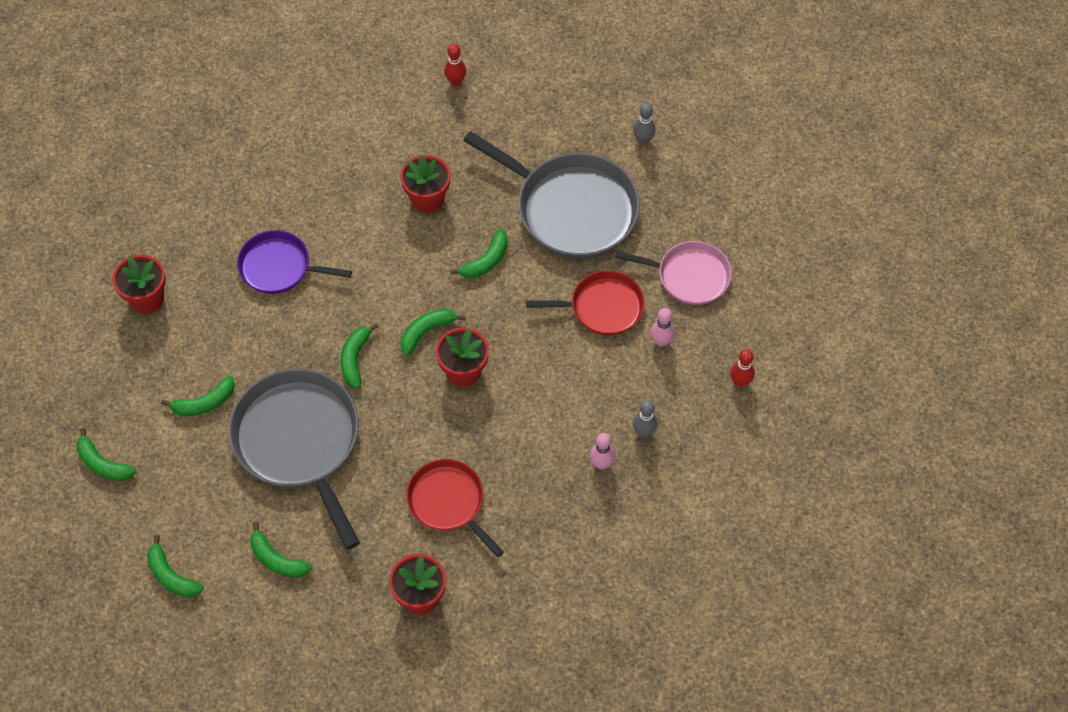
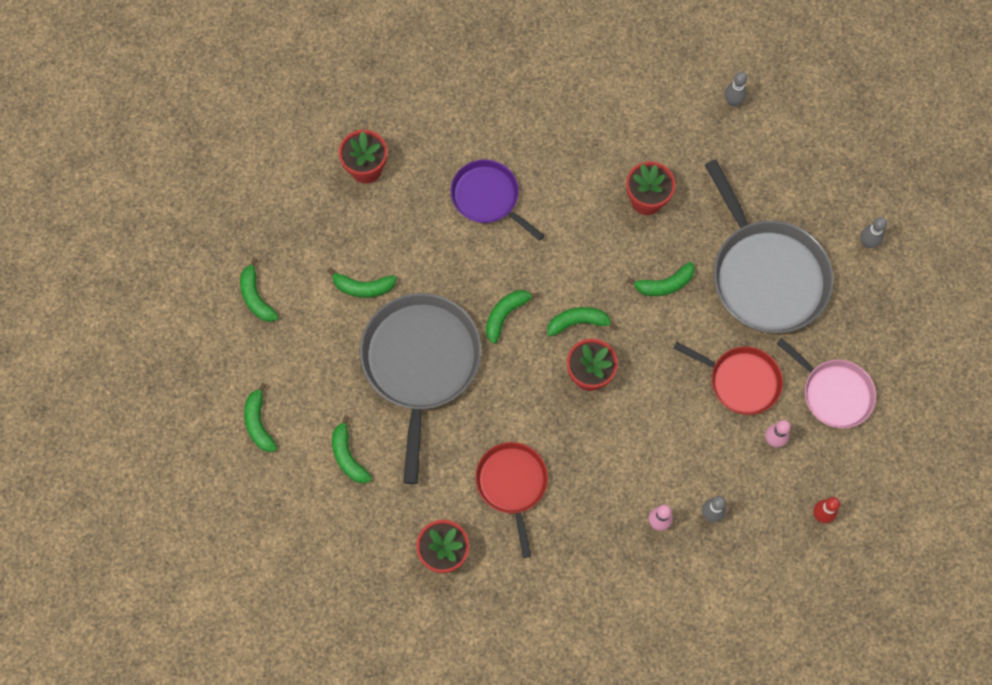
camera: 30 degrees right, 10 degrees up
(455, 81) = (733, 101): red bowling pin -> grey bowling pin

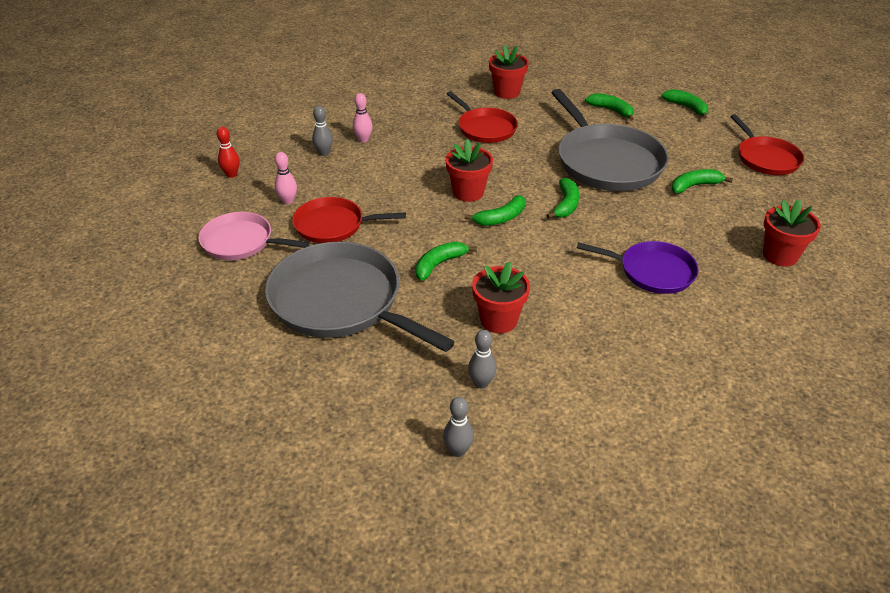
camera: 155 degrees right, 30 degrees down
(256, 297) = (766, 158): green banana -> red pan
(868, 242) = (235, 363): grey bowling pin -> grey bowling pin (481, 383)

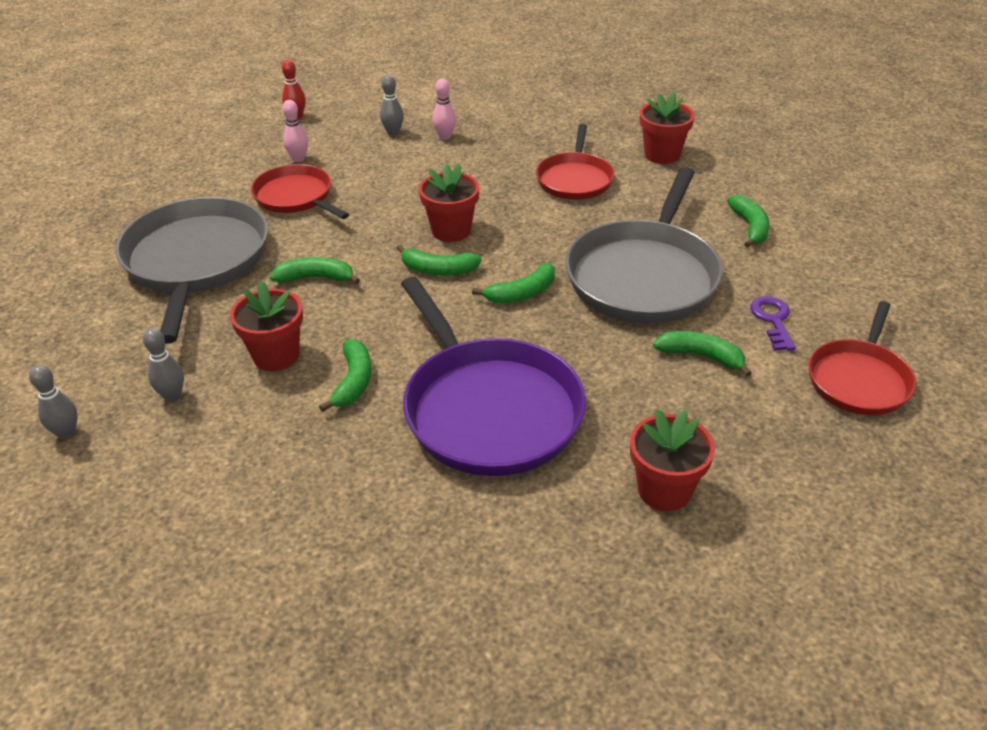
camera: 45 degrees right, 0 degrees up
(241, 242) = (214, 173): pink pan -> none
(652, 271) = (488, 409): purple pan -> purple pan, size x1.71
(686, 107) = (857, 269): green banana -> green banana (353, 381)
(693, 151) = (773, 320): none -> purple key

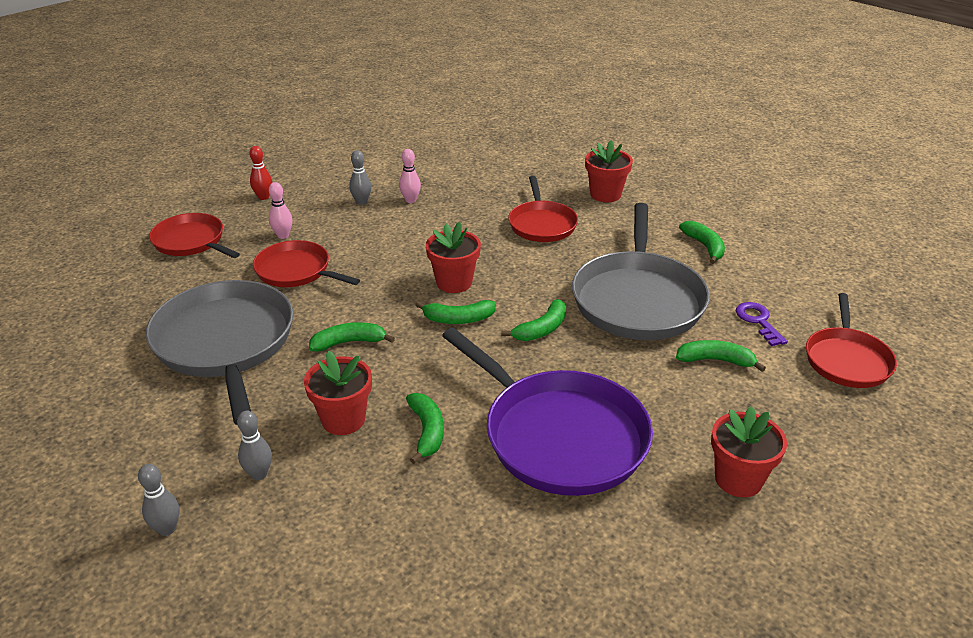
camera: 15 degrees left, 5 degrees down
(207, 154) = (191, 242): none -> red pan

